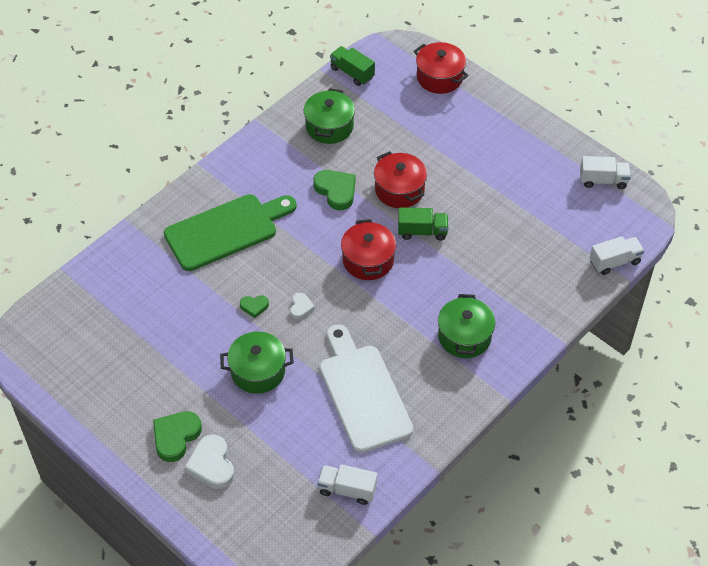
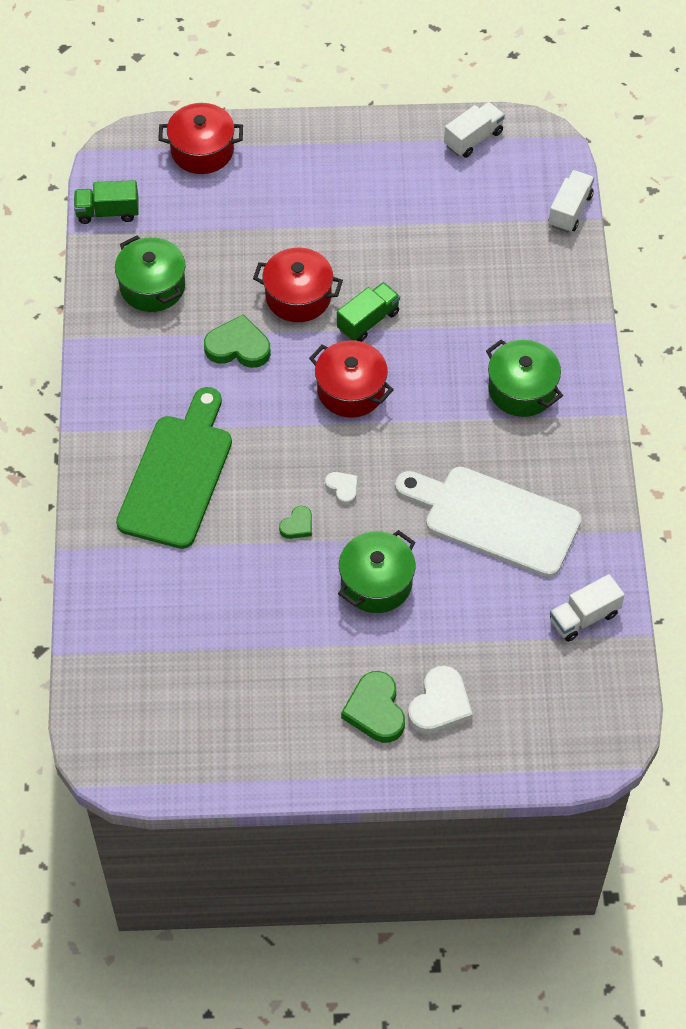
camera: 45 degrees left, 5 degrees up
(212, 465) = (440, 705): white heart -> white heart turned 90 degrees counterclockwise

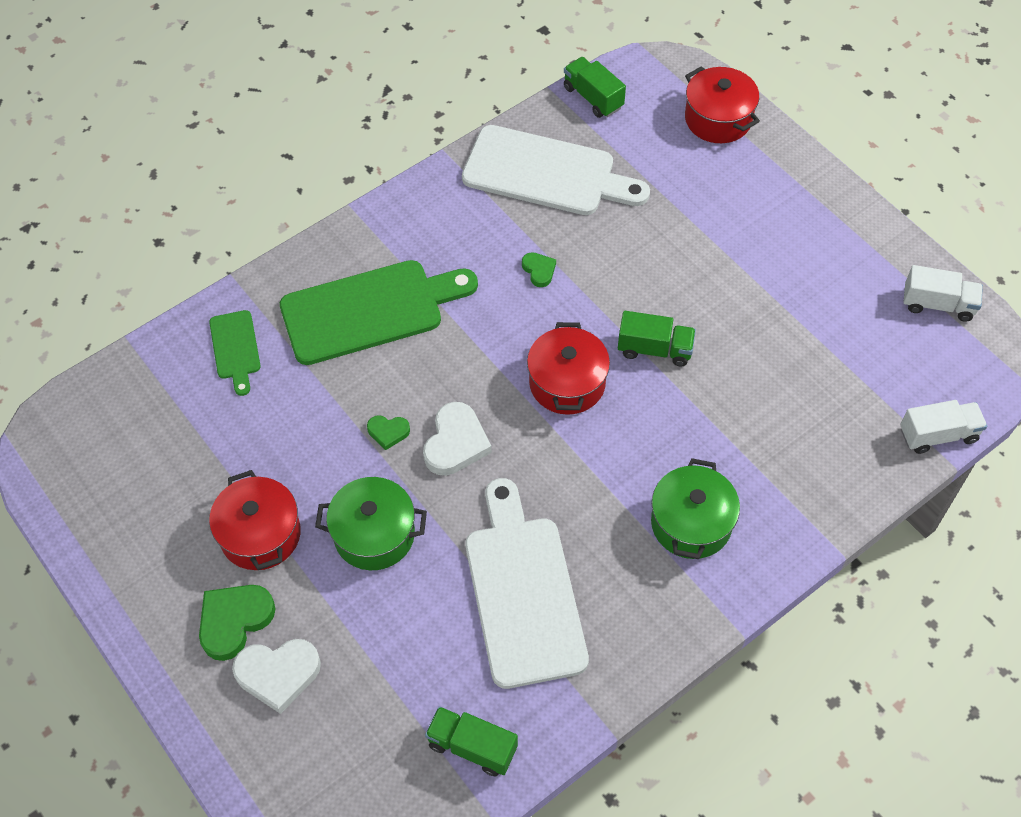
camera: 55 degrees right, 0 degrees up
(134, 584) = (235, 349): none -> green cutting board
(152, 286) = (546, 173): green pot -> white cutting board
(238, 347) = (539, 270): green heart -> green heart, size x0.55
(298, 297) = (631, 281): red pot -> red pot (260, 534)
(342, 488) = (456, 443): white heart -> white heart, size x1.82
(584, 617) = (472, 746): white truck -> green truck

